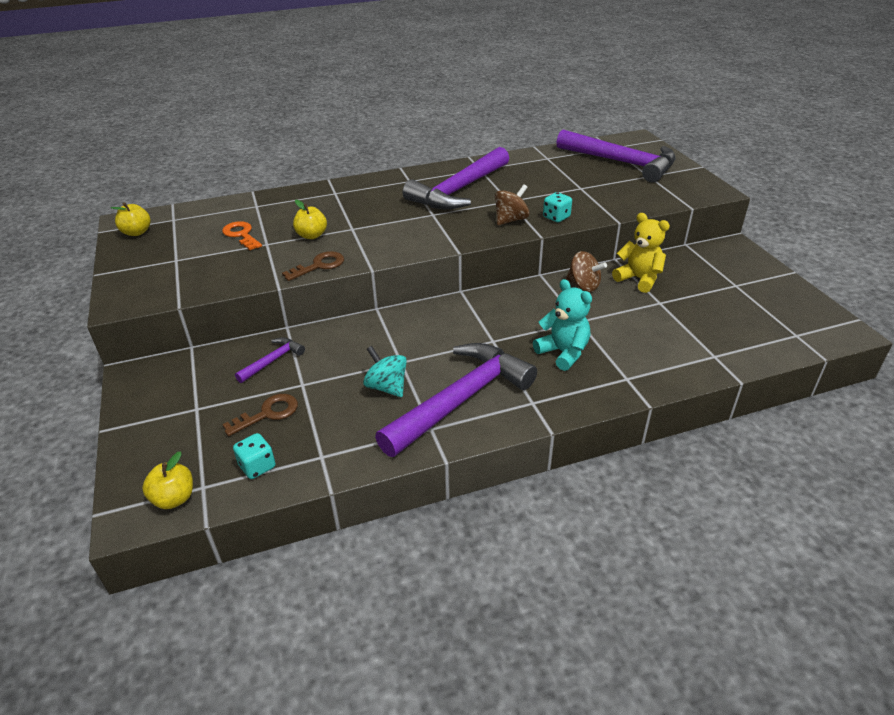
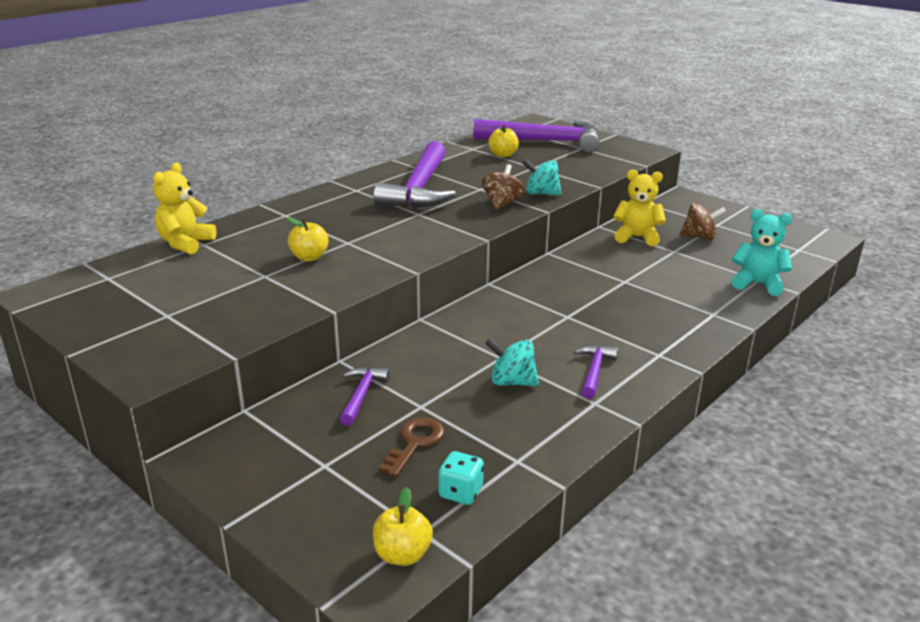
camera: 30 degrees left, 10 degrees down
(137, 232) = (73, 301): yellow apple -> yellow apple (503, 155)
(241, 235) = (221, 274): orange key -> none
(245, 202) = (185, 243): none -> yellow teddy bear
(319, 265) = (354, 281): brown key -> none
(461, 400) = (594, 371): purple hammer -> purple hammer, size x0.44
(556, 217) = (541, 193): turquoise dice -> turquoise spinning top
(563, 353) = (639, 309): turquoise teddy bear -> turquoise teddy bear (757, 284)
(583, 286) = (596, 253): brown spinning top -> brown spinning top (699, 237)

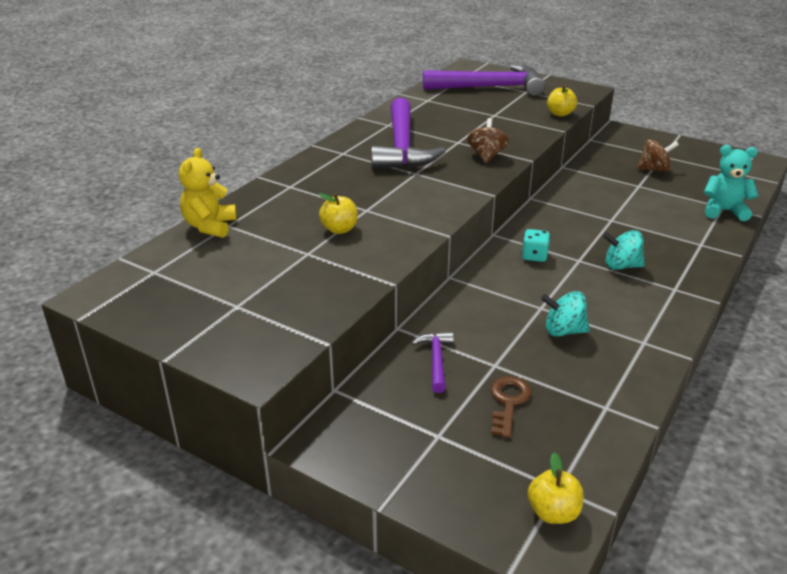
camera: 10 degrees left, 5 degrees up
(461, 492) = (573, 445): turquoise dice -> turquoise dice (534, 256)
(503, 155) = (459, 104): yellow apple -> yellow apple (560, 114)
(541, 193) = (516, 142): turquoise spinning top -> turquoise spinning top (621, 266)
(594, 371) = (629, 311): purple hammer -> none
(637, 237) = (601, 175): yellow teddy bear -> none

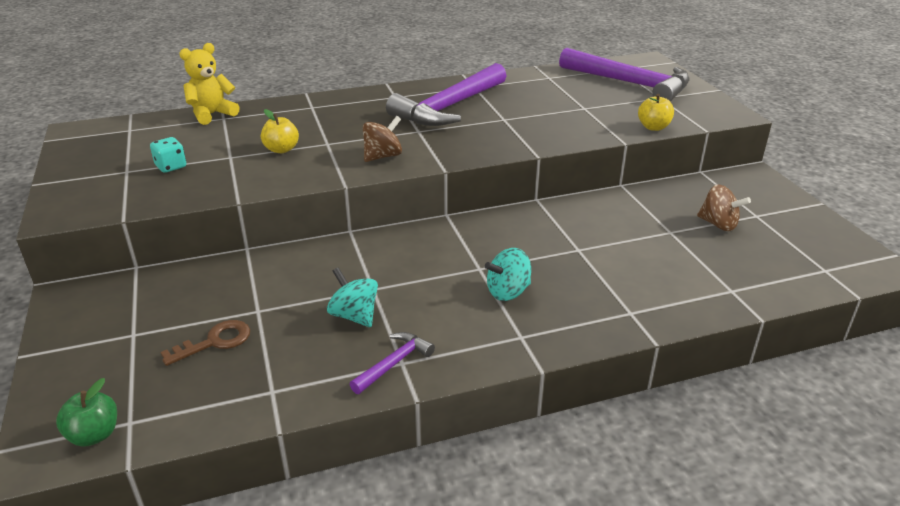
camera: 40 degrees right, 0 degrees up
(436, 360) = (226, 284): purple hammer -> purple hammer (394, 363)
(486, 156) = (505, 138): brown spinning top -> brown spinning top (382, 156)
(534, 256) = (446, 247): turquoise dice -> turquoise dice (171, 166)
(553, 512) = (94, 435): yellow apple -> green apple
(621, 266) = (508, 292): turquoise spinning top -> turquoise spinning top turned 75 degrees counterclockwise
(724, 211) = (723, 295): turquoise teddy bear -> none

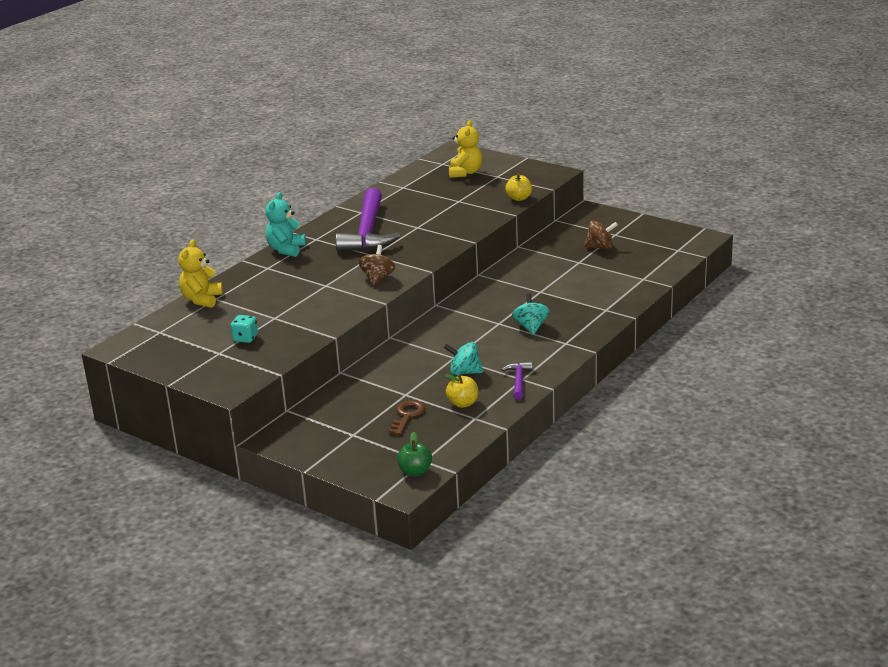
camera: 35 degrees left, 5 degrees down
(281, 149) = (301, 300): yellow apple -> yellow apple (463, 403)
(355, 97) = (286, 249): none -> turquoise teddy bear
(508, 292) = (531, 327): turquoise spinning top -> turquoise spinning top turned 150 degrees clockwise
(630, 84) = (465, 173): purple hammer -> yellow teddy bear

